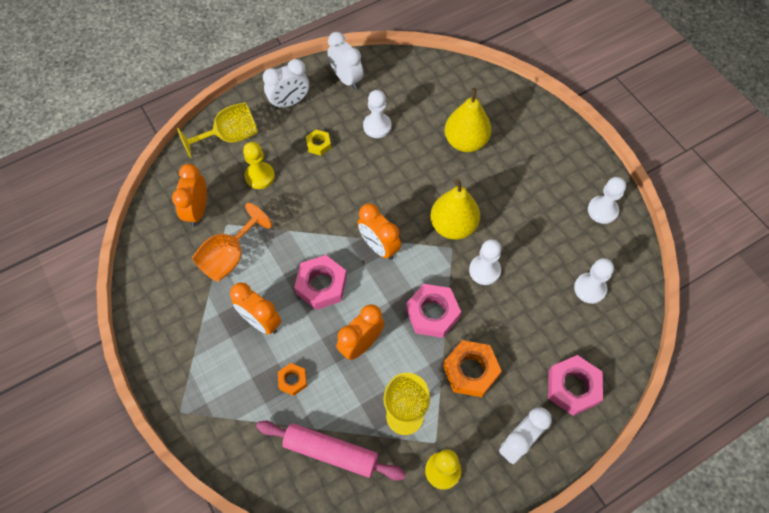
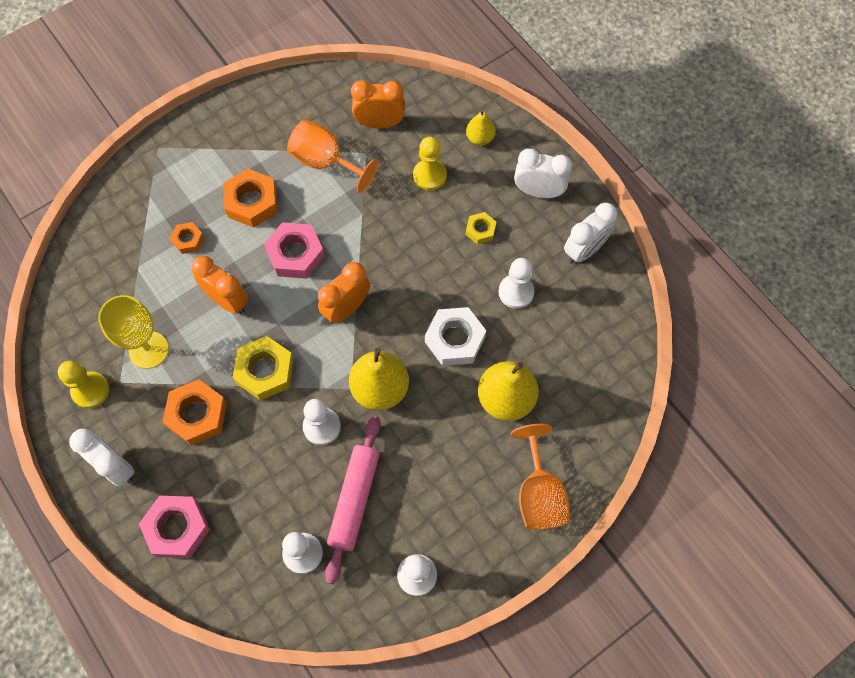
camera: 85 degrees right, 5 degrees up
(230, 137) = (480, 138): yellow goblet -> yellow pear
(261, 321) = (252, 202): orange clock -> orange nut
(289, 102) = (538, 192): white clock -> white clock turned 135 degrees clockwise
(331, 452) = (113, 283): pink rolling pin -> pink rolling pin (354, 500)
(414, 170) = (455, 339): none -> white nut
(432, 313) = (265, 371): pink nut -> yellow nut
(539, 129) = (538, 493): none -> orange goblet

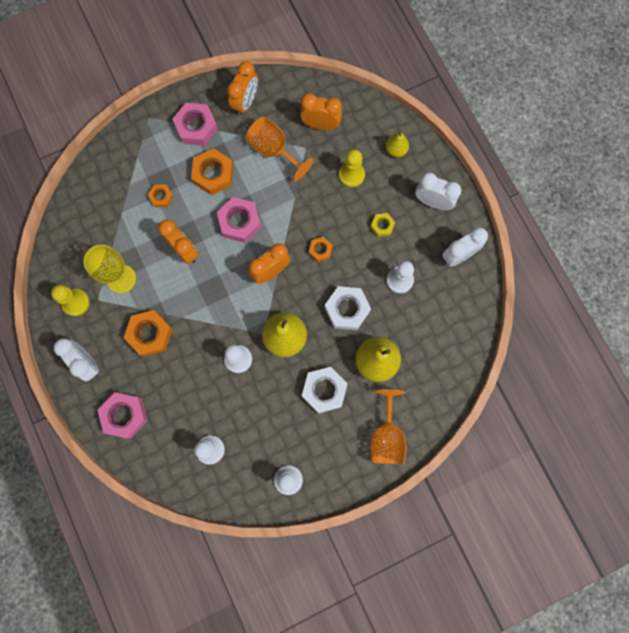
camera: 10 degrees right, 10 degrees up
(221, 150) = (196, 127): none -> pink nut
(265, 371) = (203, 309): yellow nut -> none
(279, 111) = (245, 102): none -> orange clock
(354, 500) = (253, 417): pink rolling pin -> none
(406, 272) = (320, 250): none -> orange nut
(444, 448) = (324, 390): none -> white nut

